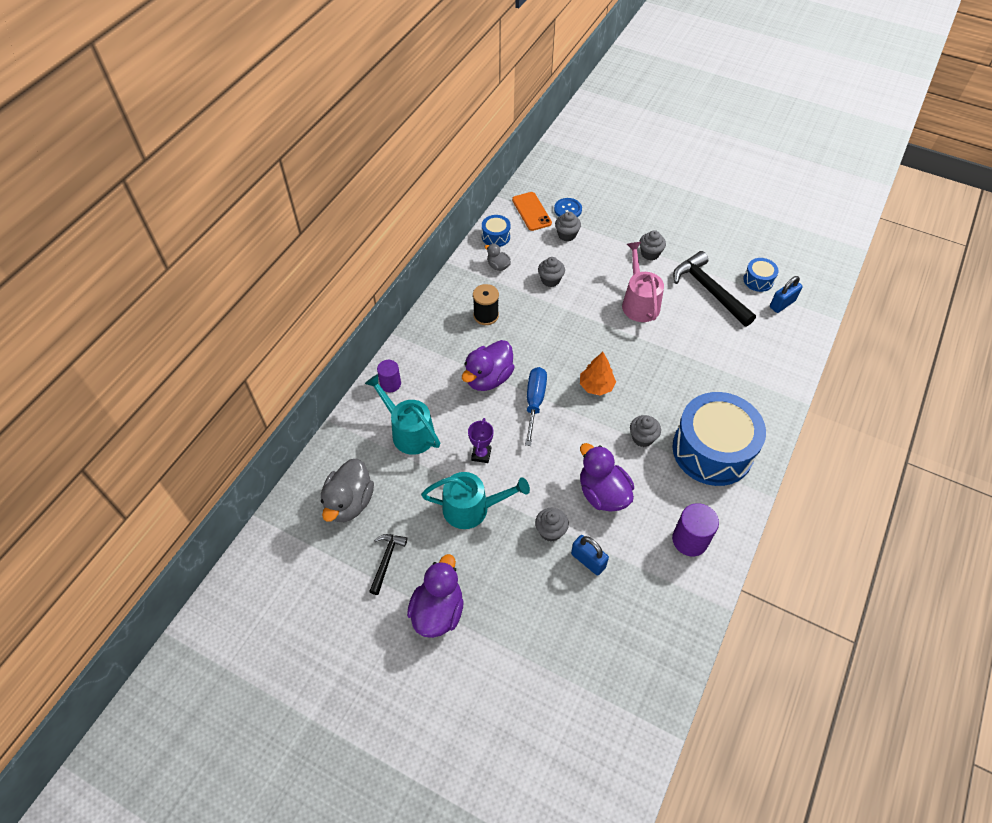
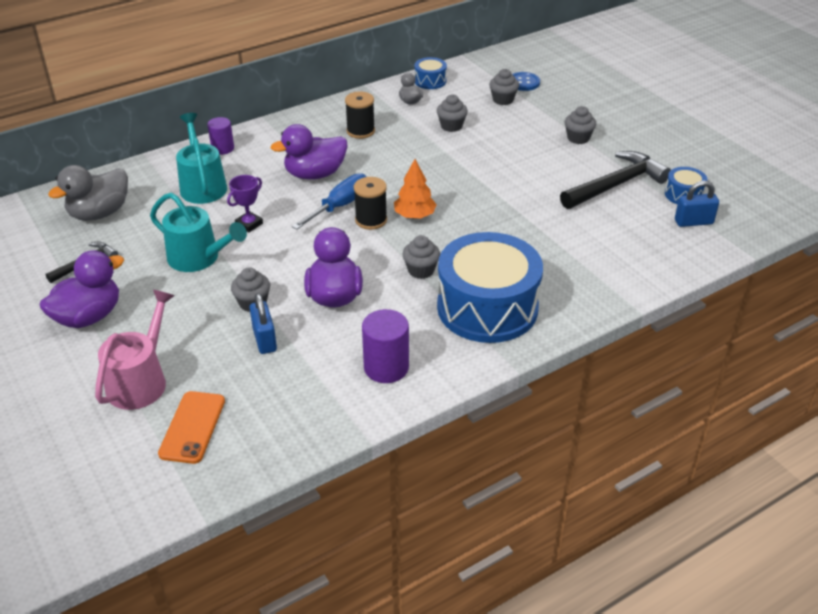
camera: 30 degrees right, 15 degrees down
(531, 211) = (484, 74): orange phone -> orange phone (192, 427)
(569, 406) = (371, 220): none -> black spool
(639, 302) = (527, 170): pink watering can -> pink watering can (140, 381)
(709, 290) = (616, 185): black hammer -> black hammer turned 60 degrees clockwise

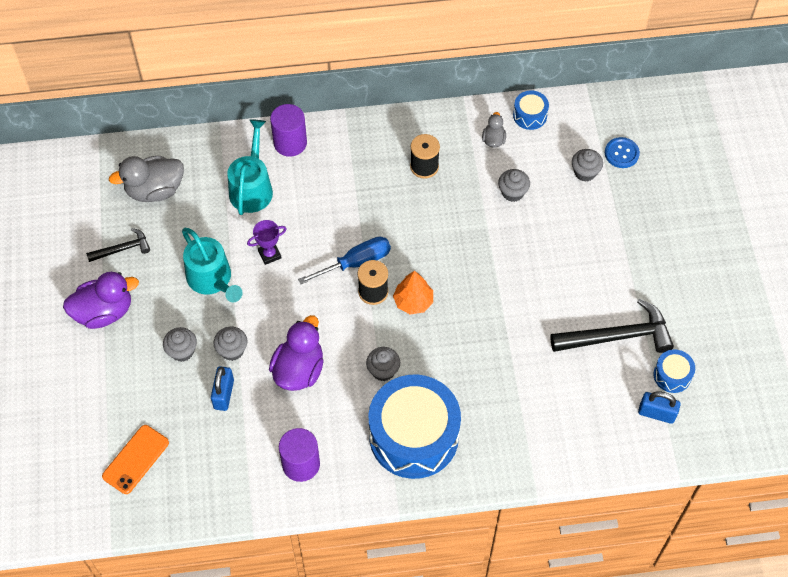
camera: 25 degrees right, 20 degrees up
(140, 381) = (117, 397): pink watering can -> none
(222, 148) = (290, 143): purple cylinder -> purple cylinder, size x1.52
(315, 174) = (354, 211): purple duck -> none
(578, 138) = (623, 258): grey cupcake -> grey cupcake (182, 351)

